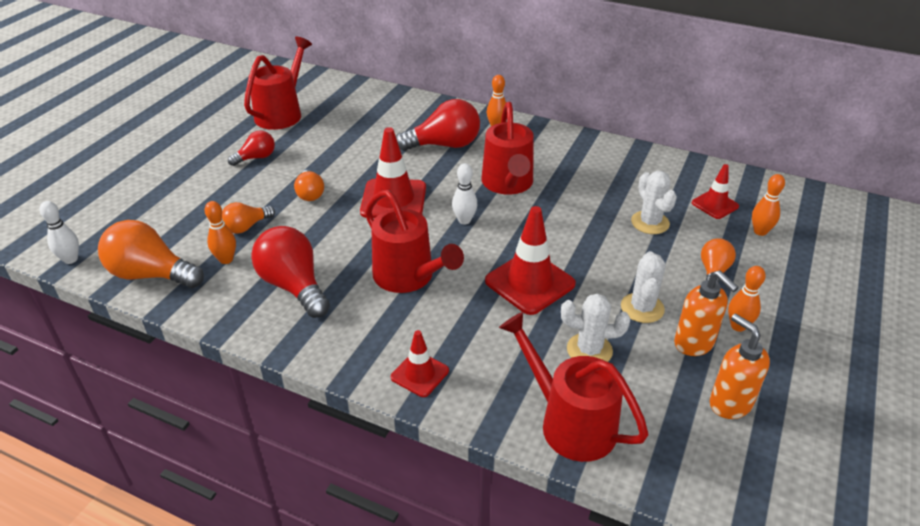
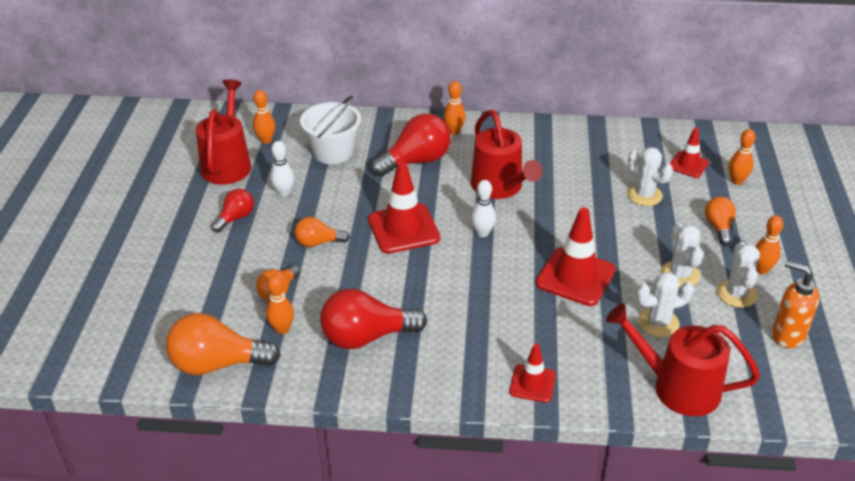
camera: 20 degrees left, 0 degrees up
(70, 259) = (120, 371): white bowling pin -> white bowling pin (284, 193)
(294, 286) = (366, 337): red light bulb -> red light bulb turned 45 degrees counterclockwise
(310, 194) = (318, 242): orange light bulb -> orange light bulb turned 120 degrees clockwise
(326, 102) = (266, 140): none -> orange bowling pin
(376, 122) = (333, 152): none -> white bucket
(409, 277) = (467, 300): red watering can -> none
(694, 344) = (736, 294): orange soap dispenser -> white cactus

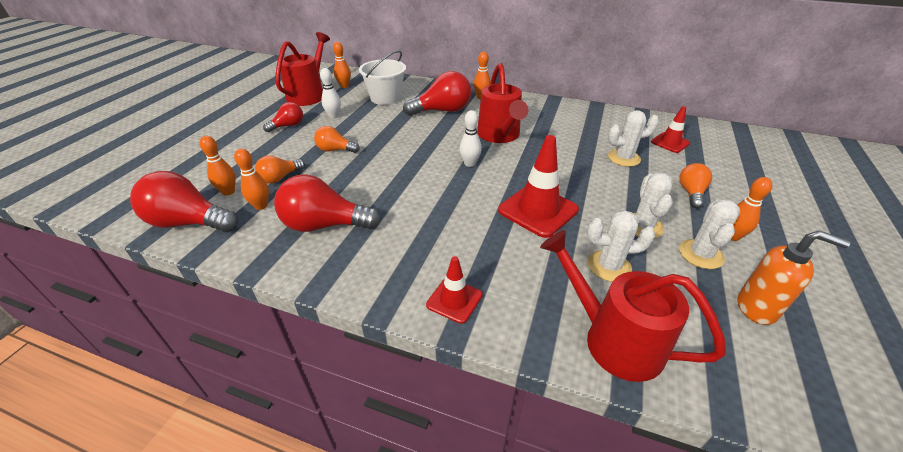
camera: 15 degrees right, 0 degrees up
(217, 364) = (189, 223): orange light bulb -> red light bulb
(403, 229) = (407, 151): red traffic cone -> none
(644, 195) = (624, 158): white cactus -> white cactus turned 75 degrees counterclockwise
(737, 181) = (714, 160): orange bowling pin -> orange bowling pin (228, 192)
(787, 335) = (757, 308): orange soap dispenser -> orange soap dispenser turned 150 degrees clockwise

